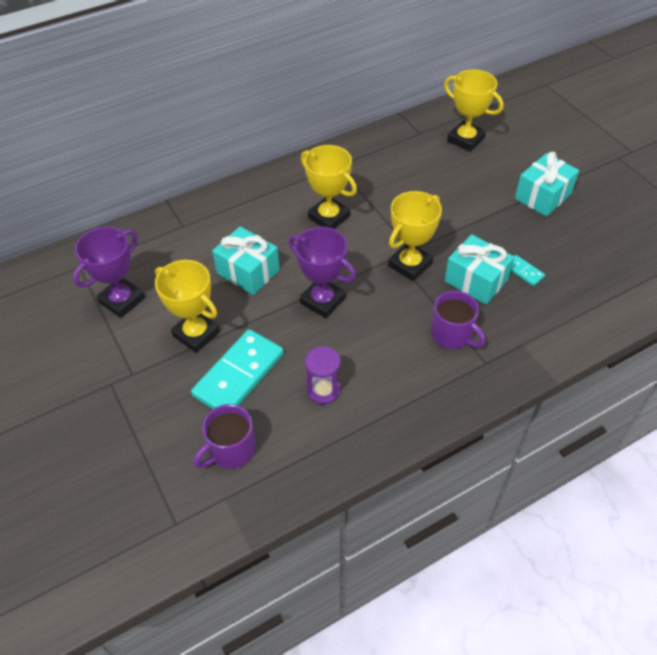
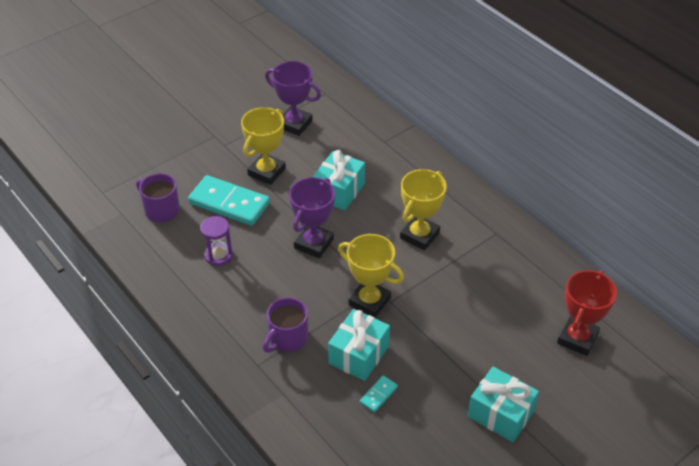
camera: 80 degrees right, 5 degrees down
(465, 139) = (577, 338): yellow trophy -> red trophy

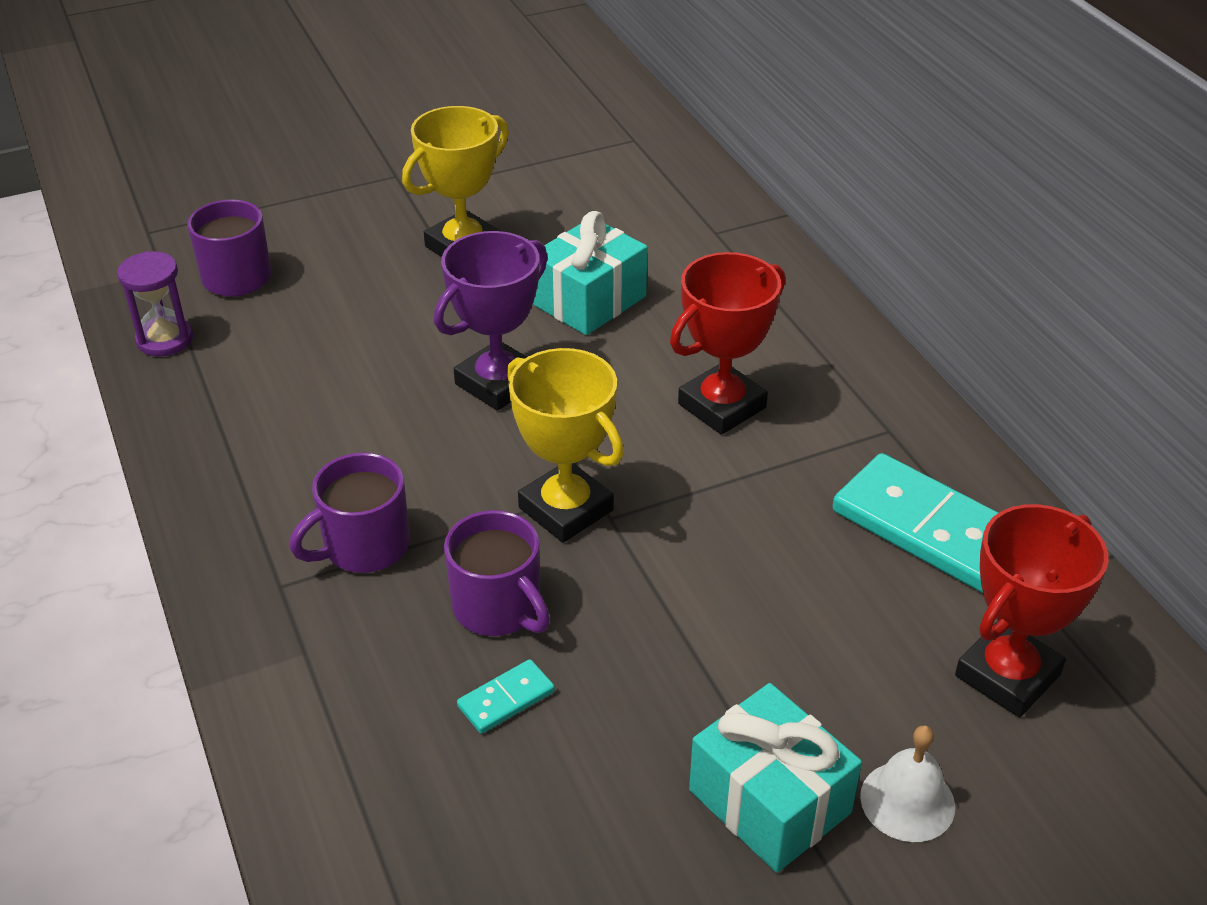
camera: 15 degrees right, 5 degrees down
(218, 255) = (302, 371): purple hourglass -> purple hourglass (165, 339)
(229, 203) = (367, 286): turquoise domino -> turquoise domino (930, 529)
(294, 124) = (553, 179): purple trophy -> none
(359, 354) = (498, 608): turquoise gift -> purple mug
(419, 235) = (722, 406): yellow trophy -> red trophy
(553, 401) = (907, 801): none -> white bell

